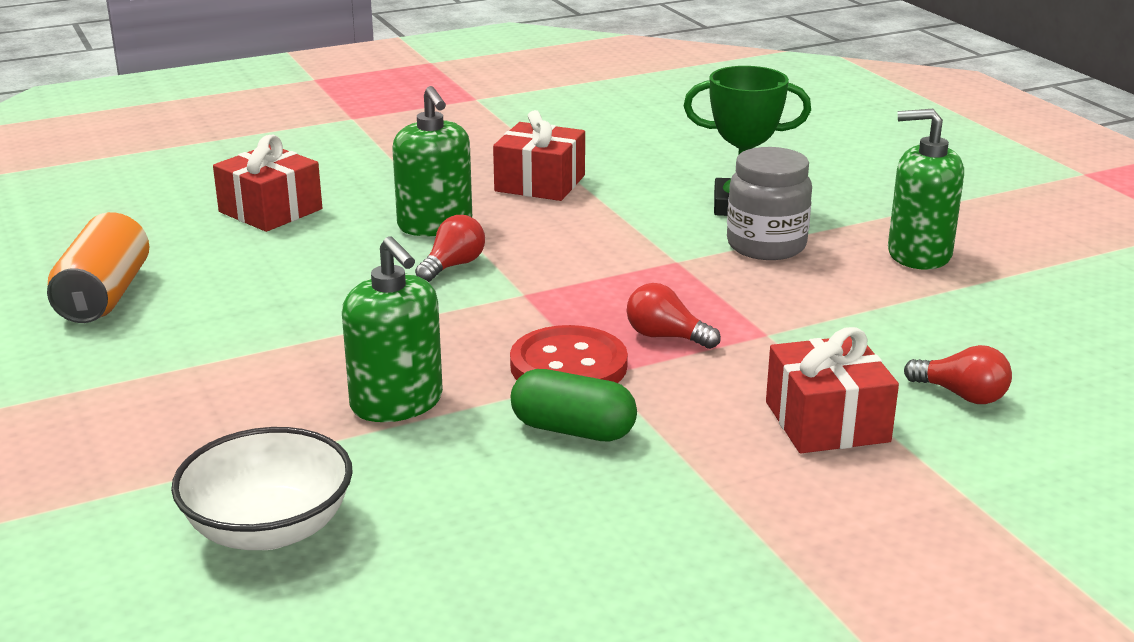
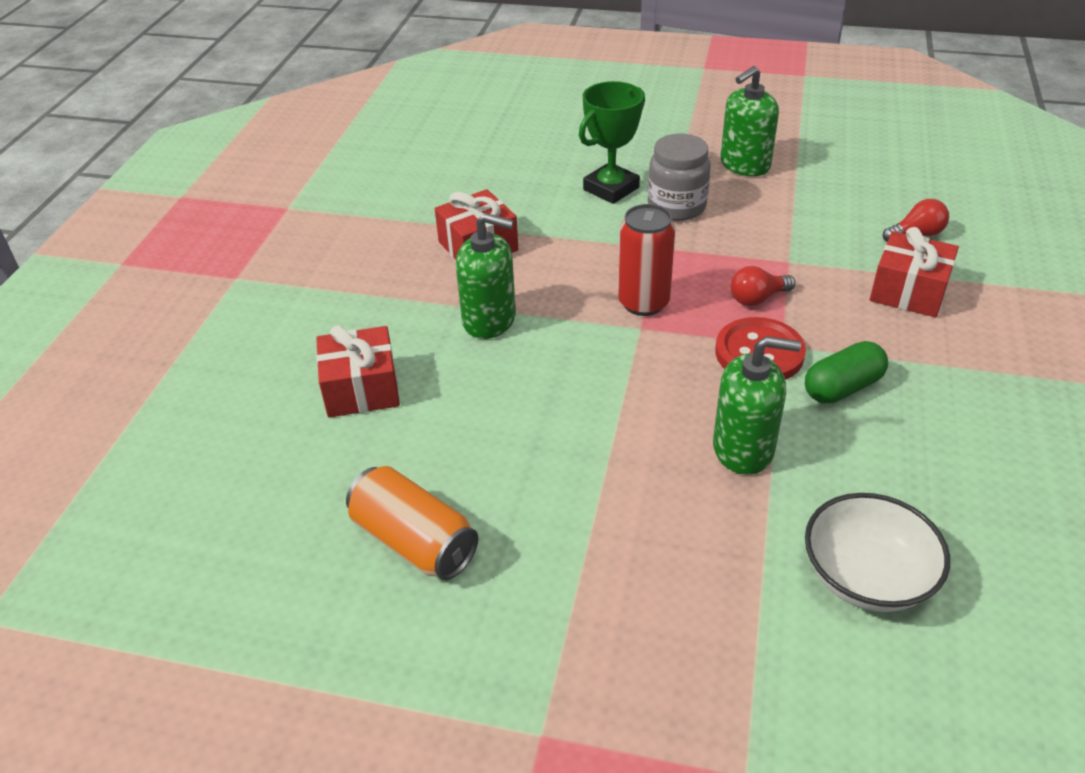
camera: 50 degrees left, 15 degrees up
(453, 266) = (565, 339): red light bulb -> none
(566, 282) = (643, 303): none -> red can

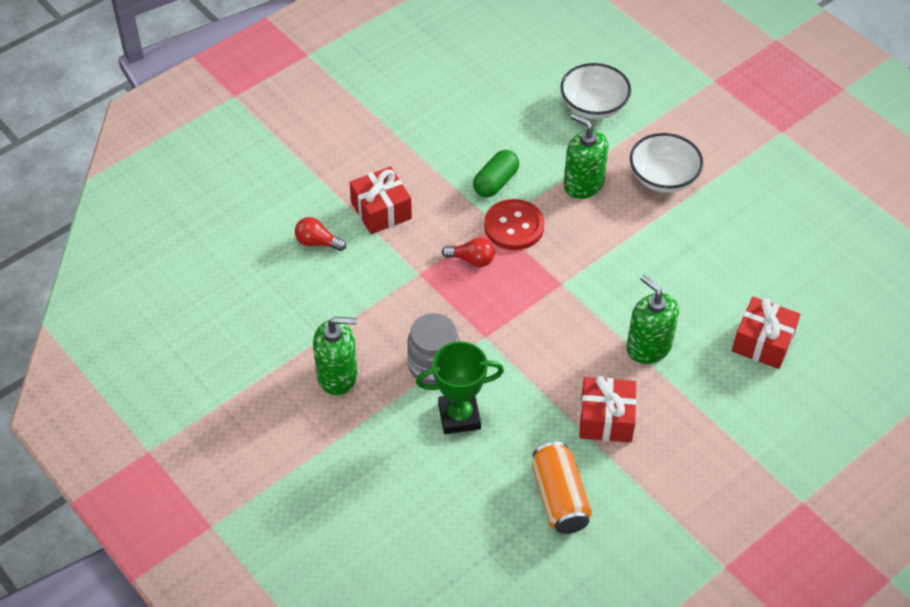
camera: 145 degrees left, 10 degrees up
(414, 541) = (786, 234): orange can -> orange can (559, 498)
(643, 303) = (542, 299): red can -> none
(653, 522) = (663, 178): none -> white bowl
(842, 388) = (495, 182): green capsule -> green capsule turned 60 degrees counterclockwise

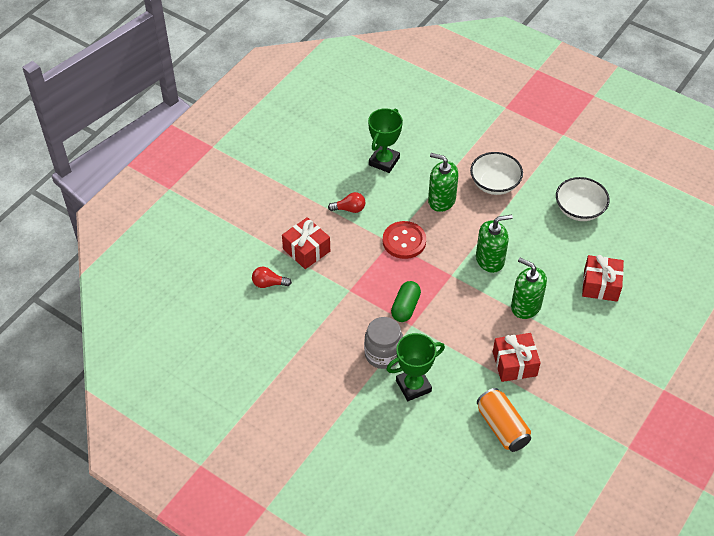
camera: 15 degrees left, 0 degrees up
(337, 375) = (317, 377): green soap dispenser -> green soap dispenser (490, 260)
(472, 260) = (383, 272): red light bulb -> red light bulb (349, 209)
(495, 182) = (380, 212): green capsule -> green capsule (405, 307)
(524, 118) = (384, 161): none -> green trophy
(593, 106) = (429, 142): white bowl -> white bowl (579, 210)

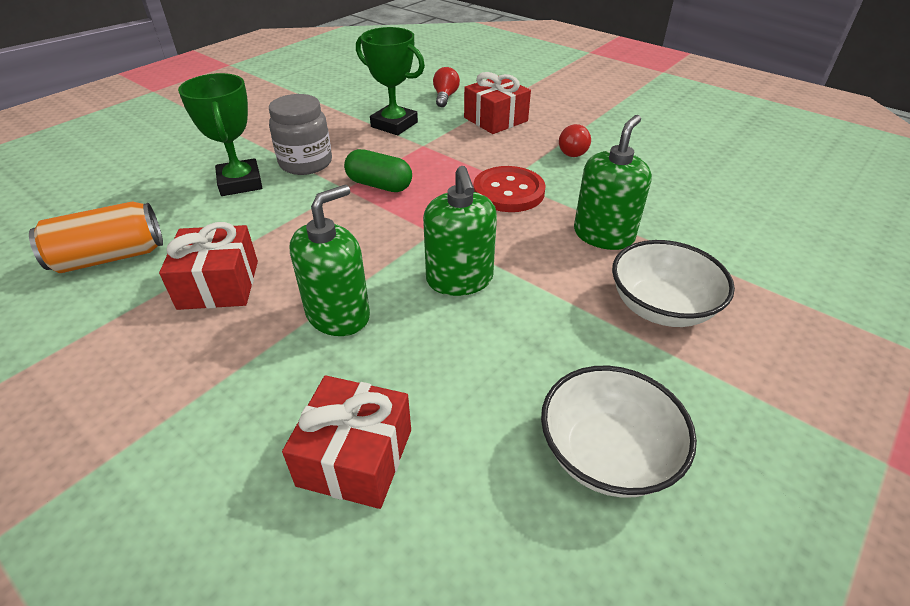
camera: 95 degrees right, 10 degrees down
(384, 161) = (680, 184): green trophy -> green trophy (394, 124)

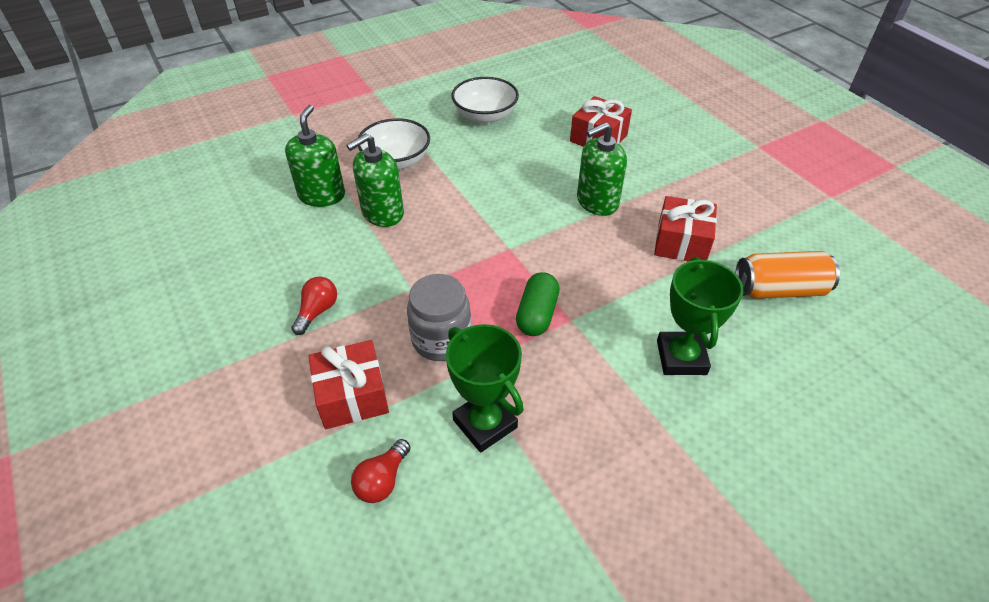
camera: 160 degrees left, 5 degrees up
(306, 163) = (609, 372): grey jar -> grey jar (441, 340)
(379, 185) = (537, 314): green capsule -> green capsule turned 60 degrees clockwise
(459, 279) = (508, 206): green soap dispenser -> green soap dispenser (322, 195)
(508, 192) = (421, 273): red button -> none

